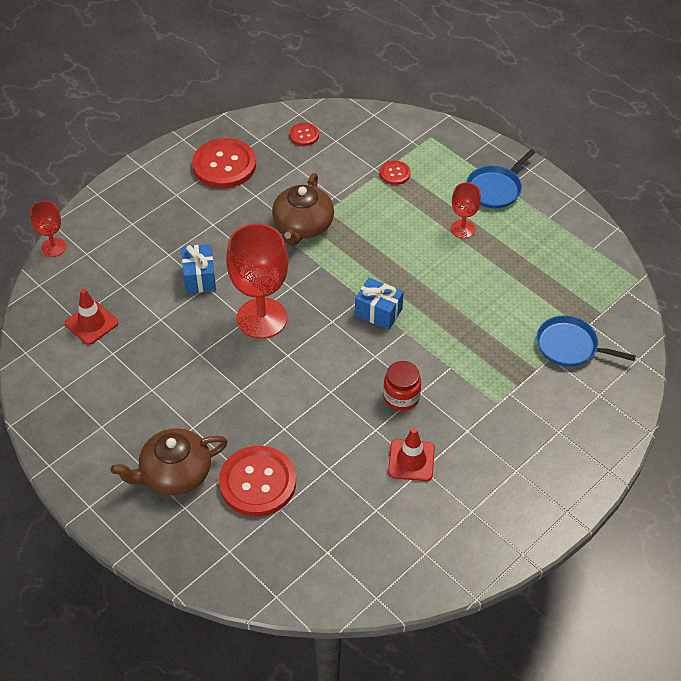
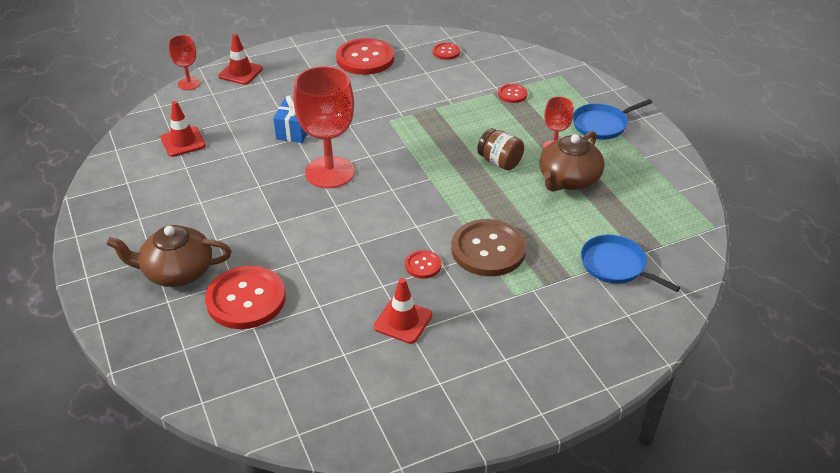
camera: 20 degrees right, 10 degrees down
(101, 218) = (240, 72): none -> red traffic cone
(303, 226) = (407, 114): brown teapot -> brown teapot (568, 180)
(378, 312) = (439, 193): blue gift -> none
(401, 397) = (423, 265): red jar -> red button
(419, 260) = (500, 162): none -> brown jar
(452, 362) = (488, 249): none -> brown button

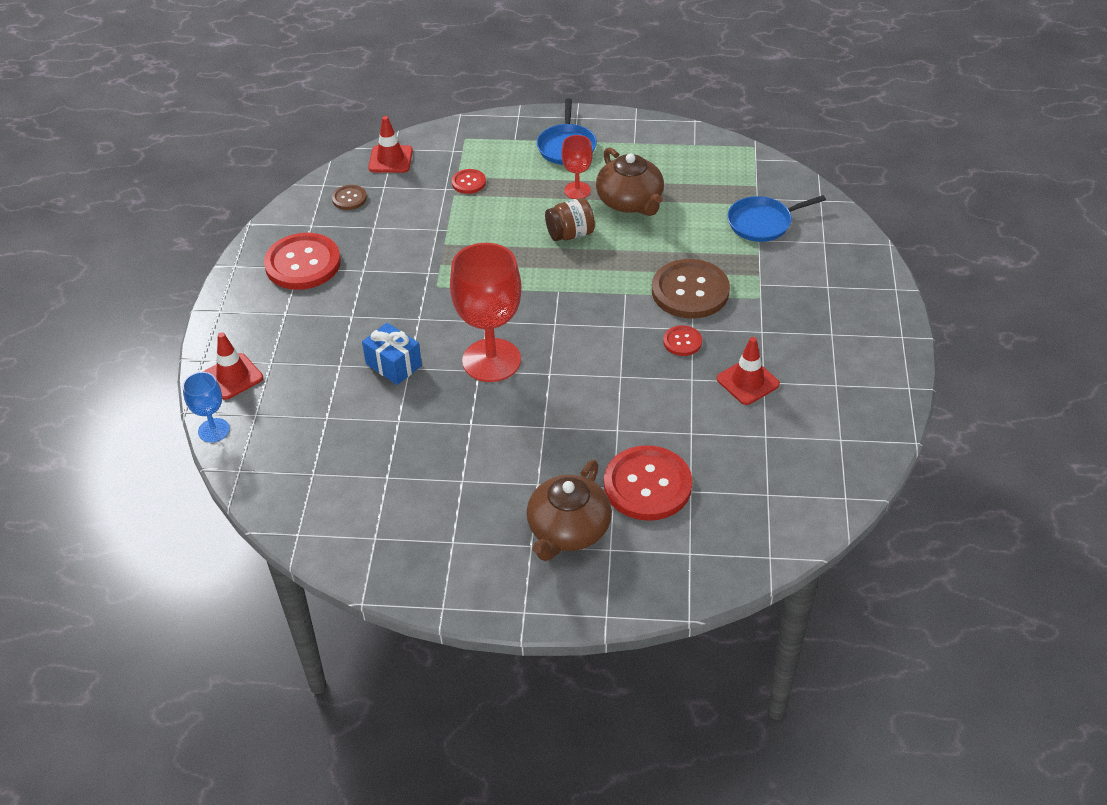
camera: 60 degrees left, 5 degrees up
(183, 142) = (335, 467): red traffic cone -> red traffic cone (390, 159)
(189, 84) = (214, 430): red goblet -> blue goblet
(446, 52) = (349, 198): red button -> brown button

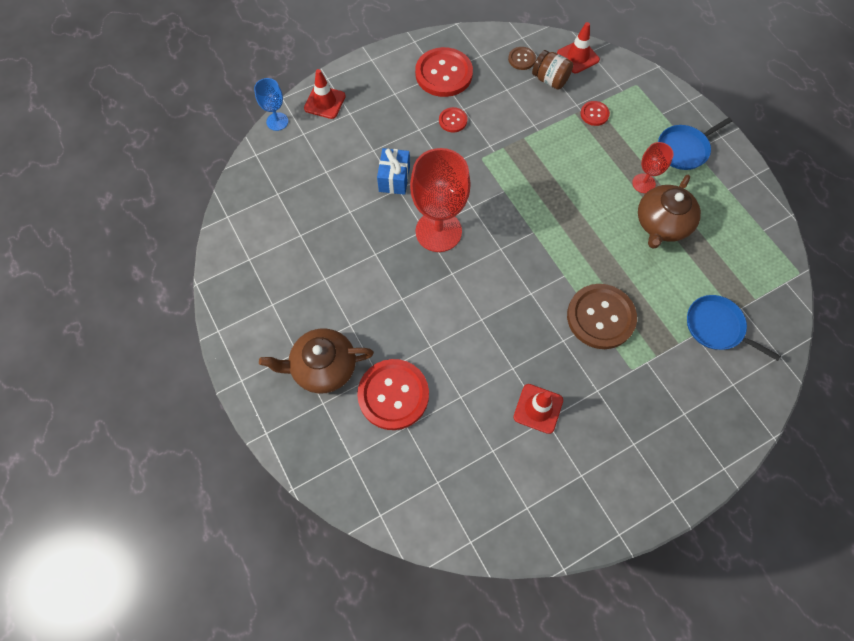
camera: 55 degrees right, 20 degrees up
(570, 234) = (595, 206): brown jar -> brown jar (550, 80)
(682, 342) = (545, 341): red button -> red button (453, 120)

